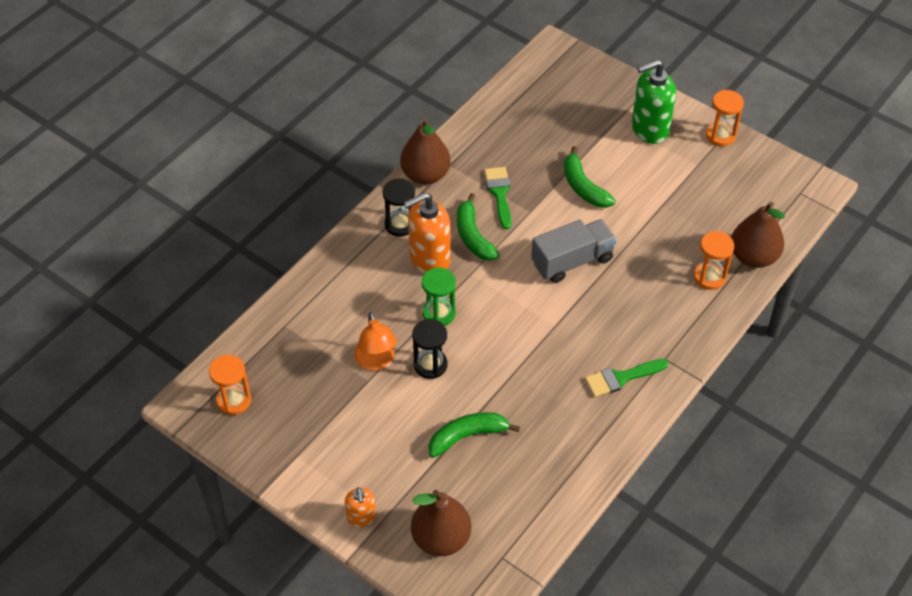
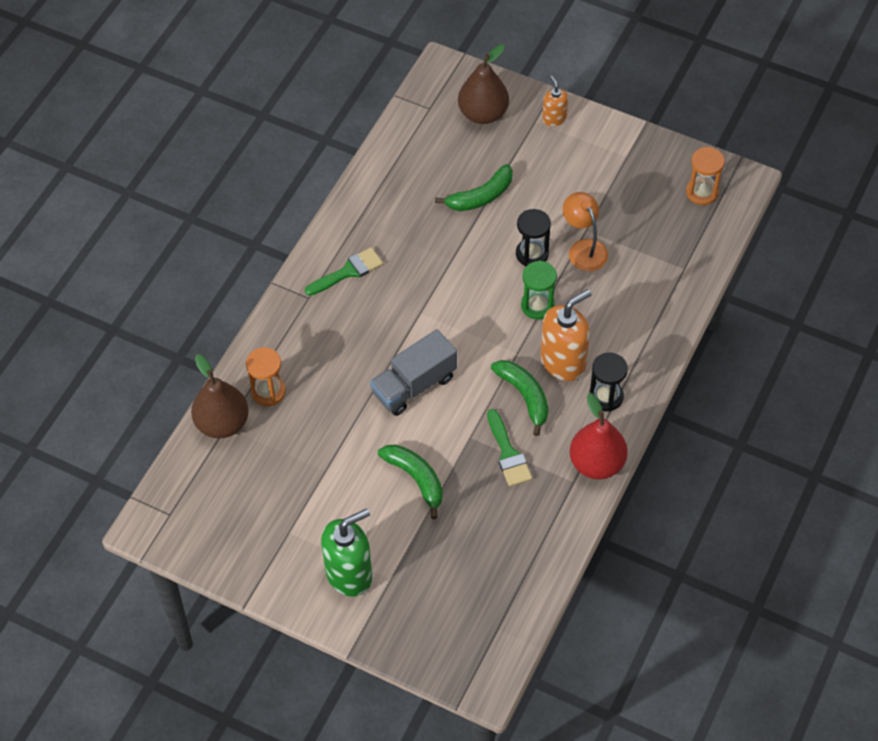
camera: 170 degrees right, 5 degrees up
(425, 175) = (597, 463): brown pear -> red pear
(720, 135) = (263, 580): orange hourglass -> none

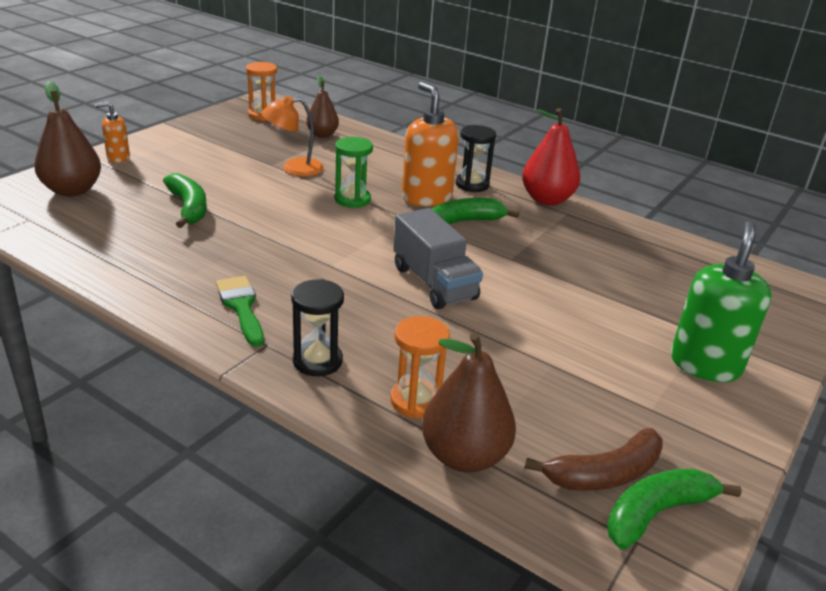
camera: 85 degrees left, 25 degrees down
(220, 500) = (604, 474): none -> brown banana
(349, 574) = (705, 364): green soap dispenser -> green soap dispenser turned 45 degrees clockwise
(416, 479) = (565, 299): green banana -> green banana (657, 513)
(508, 453) = (533, 240): green brush -> none
(532, 254) = (285, 193): black hourglass -> black hourglass (317, 361)
(674, 253) = (322, 135): none -> brown pear

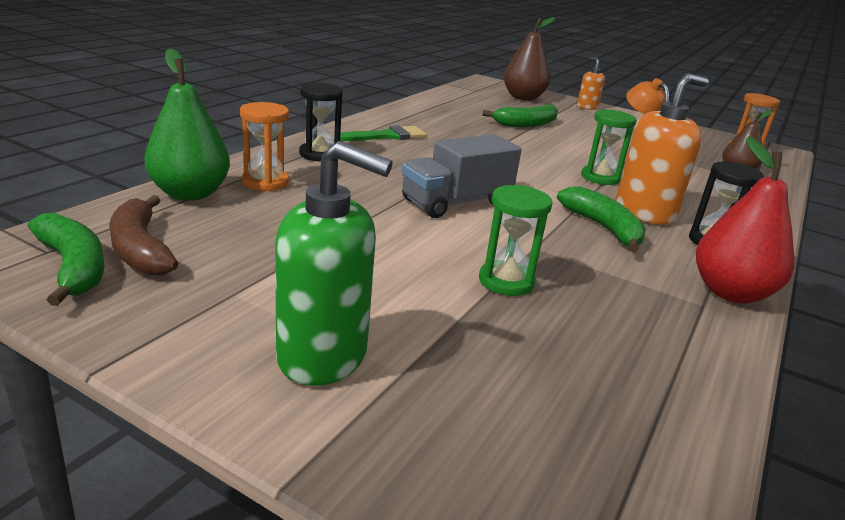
camera: 85 degrees right, 5 degrees down
(464, 456) = (190, 193): brown pear -> green pear
(571, 279) = (506, 281): none -> green hourglass

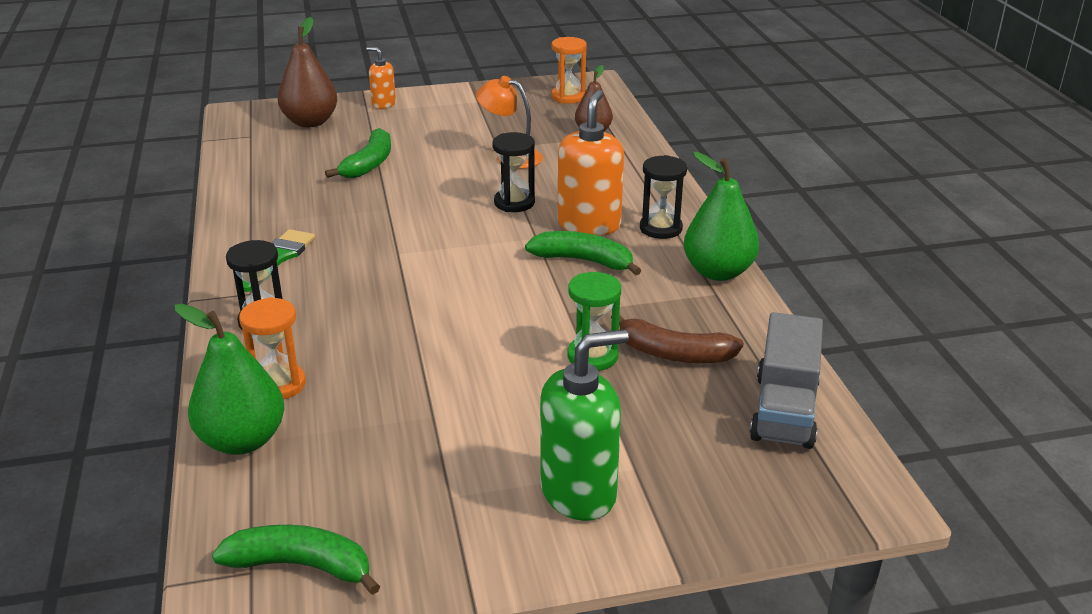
camera: 40 degrees left, 5 degrees up
(140, 249) = (316, 515): brown banana -> brown banana (674, 353)
(456, 202) = (456, 303): grey truck -> grey truck (784, 410)
(600, 178) = (514, 203): green hourglass -> black hourglass
(730, 293) = (718, 272): red pear -> green pear

